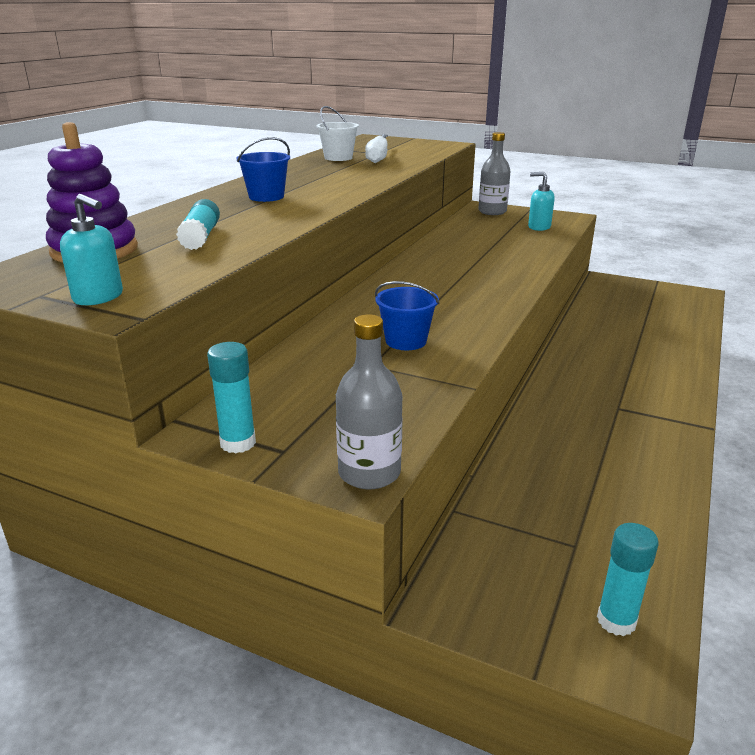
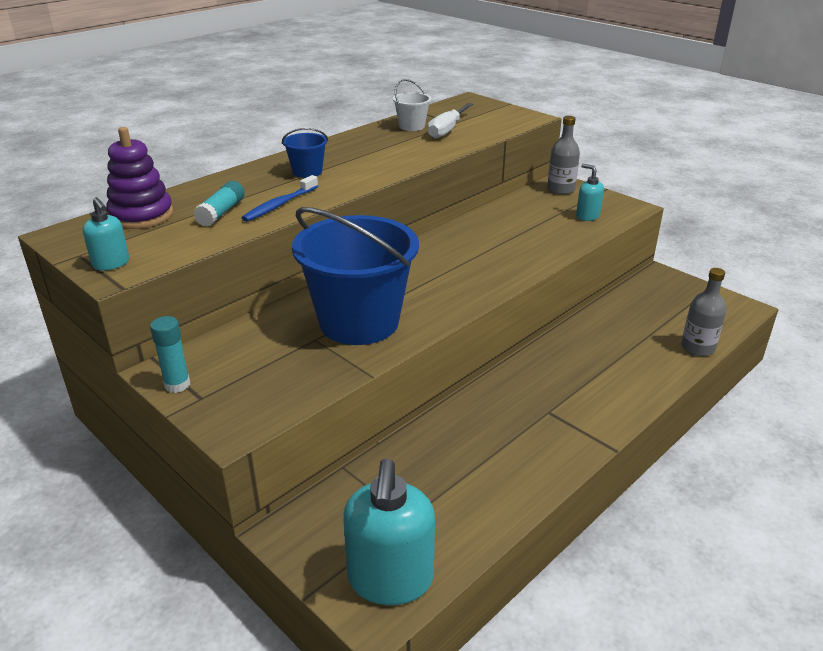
camera: 20 degrees right, 5 degrees up
(266, 223) = (280, 205): none -> blue toothbrush
(369, 473) = (241, 428): grey bottle -> grey bottle (697, 347)
(406, 341) = (359, 322): blue bucket -> blue bucket, size x2.35
(616, 621) = (390, 580): turquoise glue stick -> turquoise soap dispenser

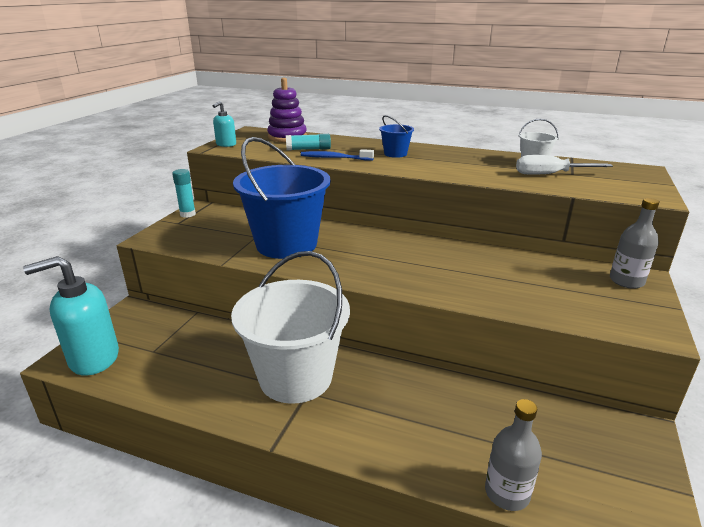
camera: 65 degrees right, 5 degrees down
(522, 413) = (296, 377): none -> white bucket
(587, 216) = (587, 307): turquoise soap dispenser -> none

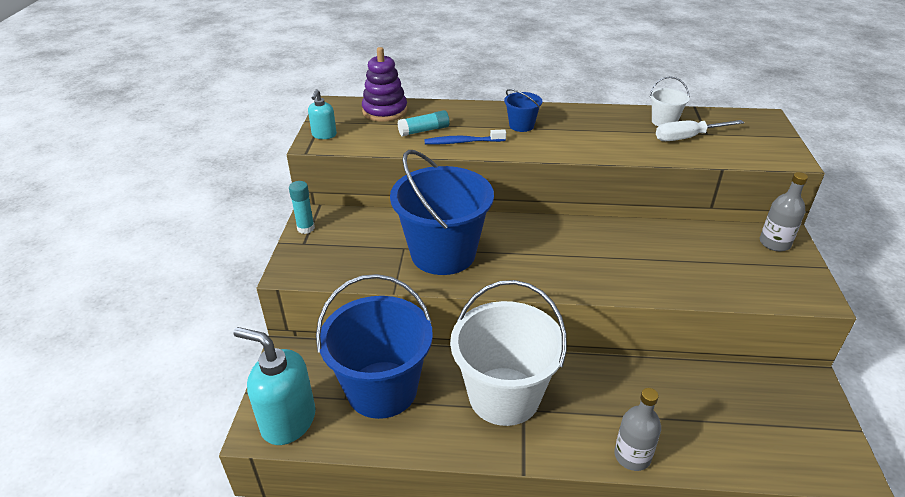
camera: 15 degrees left, 10 degrees up
(93, 358) = (288, 421): turquoise soap dispenser -> turquoise soap dispenser turned 60 degrees clockwise
(189, 350) = (382, 389): none -> blue bucket
(507, 493) = (731, 464): grey bottle -> grey bottle (632, 456)

